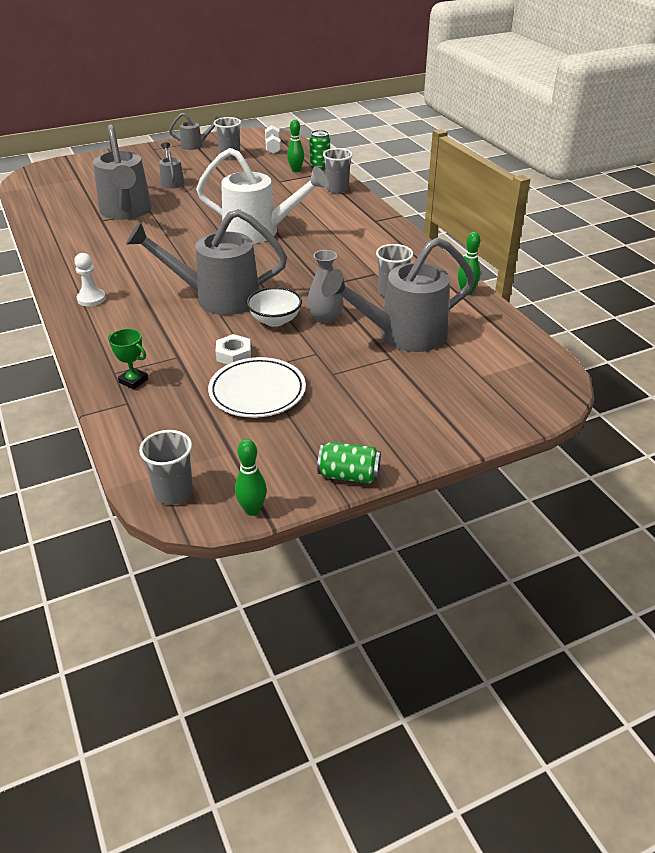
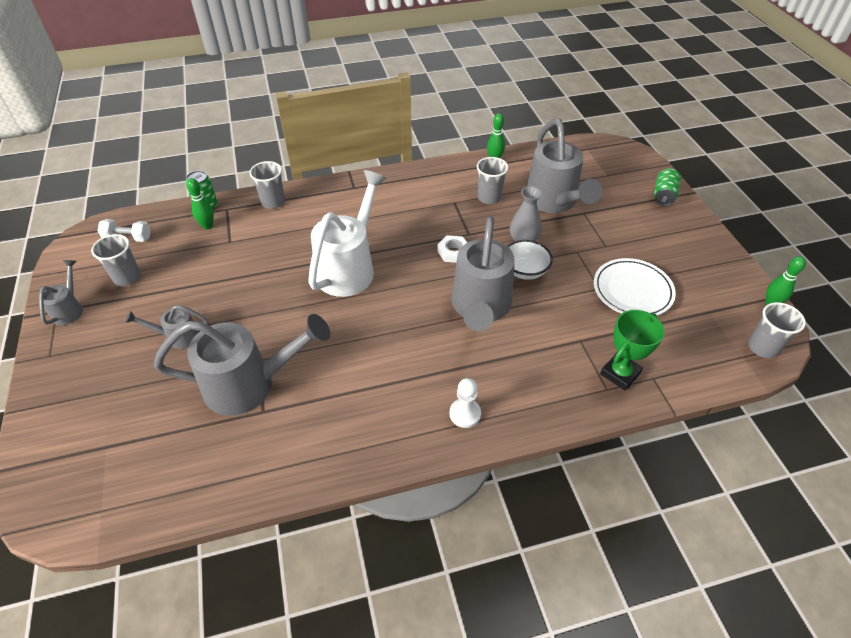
camera: 80 degrees left, 10 degrees up
(133, 381) = (620, 373): green trophy -> green trophy, size x1.51
(234, 354) = (578, 302): white nut -> white nut (453, 252)
(349, 475) = (724, 252): green can -> green can (663, 195)

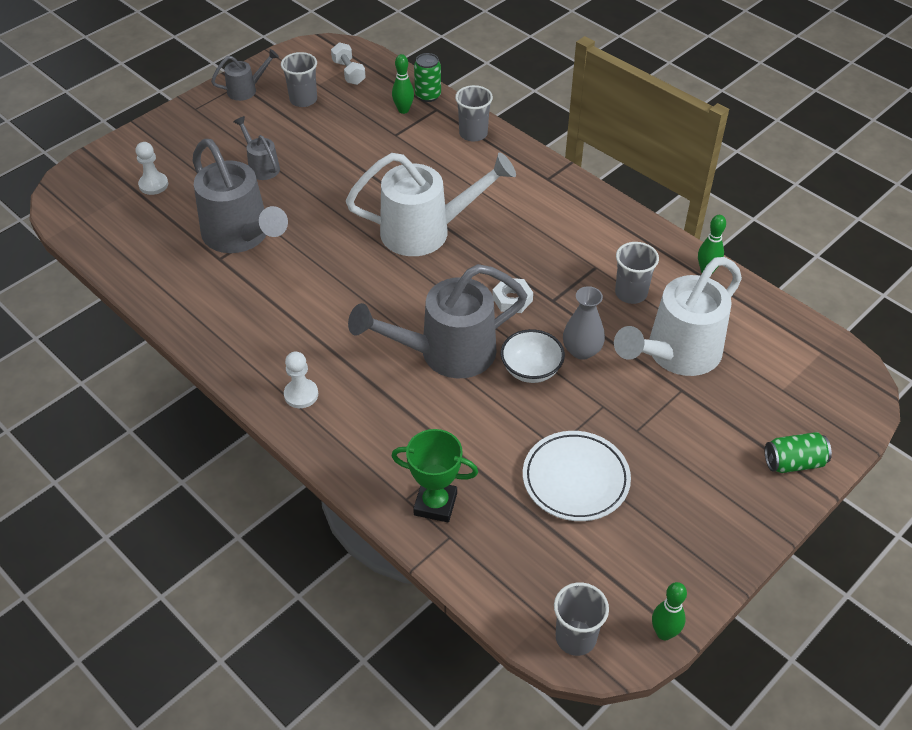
camera: 60 degrees right, 0 degrees up
(117, 427) = (153, 185): none -> white pawn
(553, 202) = (676, 354): grey watering can -> white watering can

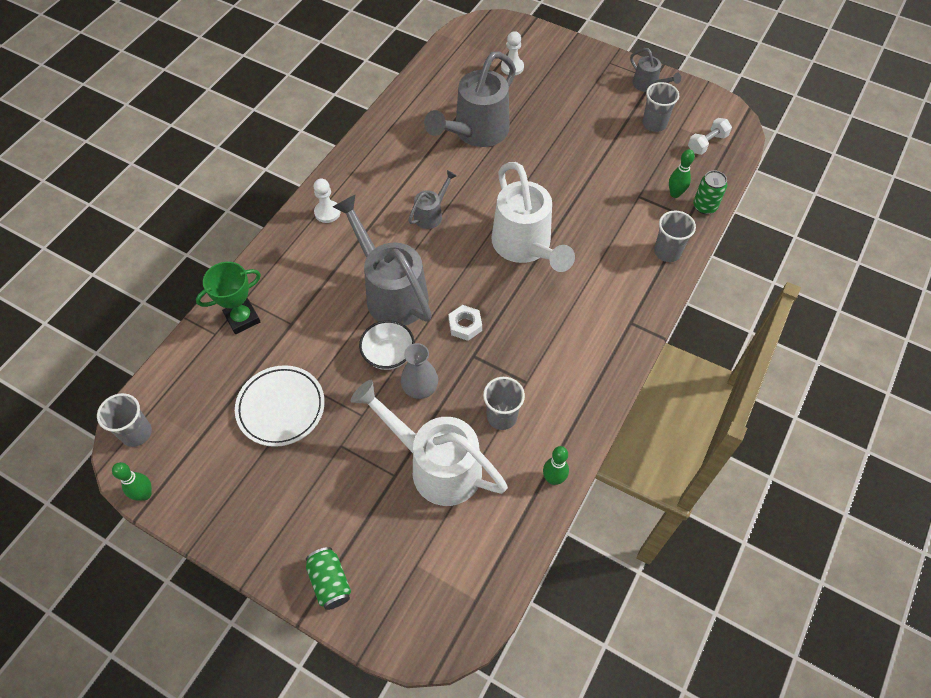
camera: 75 degrees right, 10 degrees up
(261, 166) = (559, 121): grey watering can -> grey watering can (431, 214)
(435, 504) = (242, 318): green trophy -> green trophy turned 60 degrees clockwise

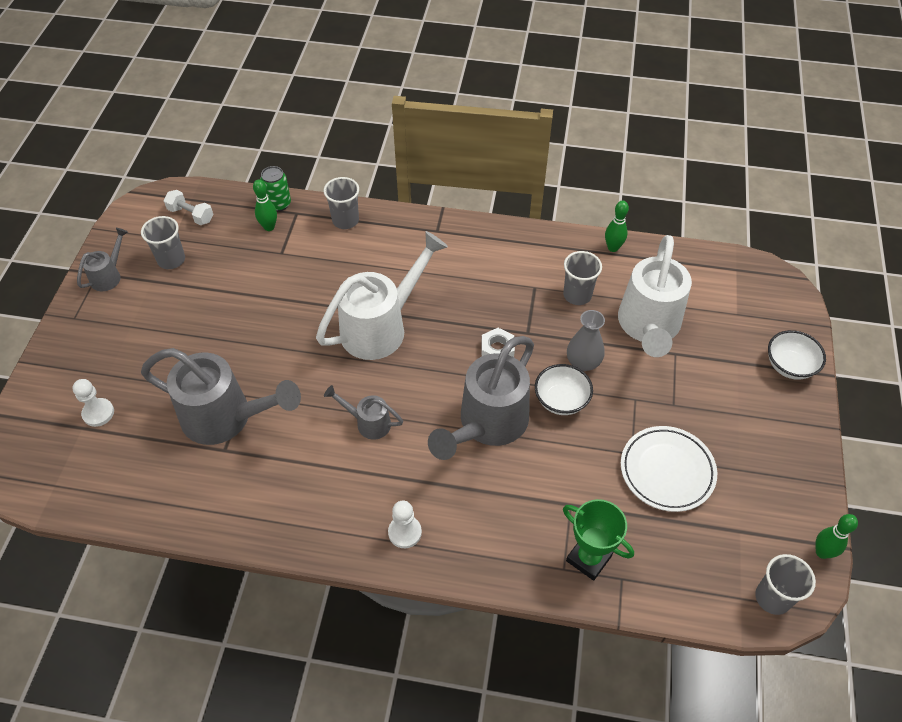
camera: 110 degrees left, 5 degrees down
(330, 582) = (789, 366): green can -> white bowl

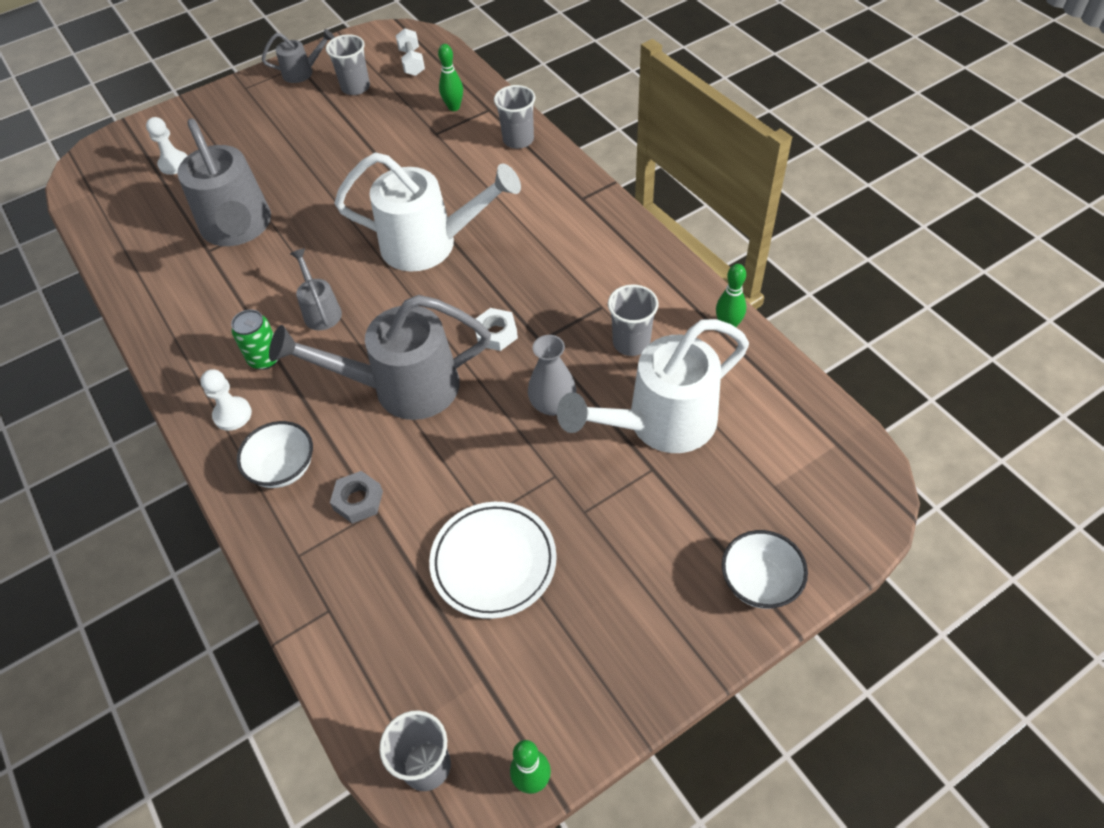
camera: 50 degrees right, 0 degrees up
(278, 204) = (485, 93): green can -> green can (265, 358)
(553, 508) = (358, 500): none -> grey nut
(561, 400) = (488, 420): white bowl -> white bowl (283, 468)
(588, 558) = (327, 567): green trophy -> none

